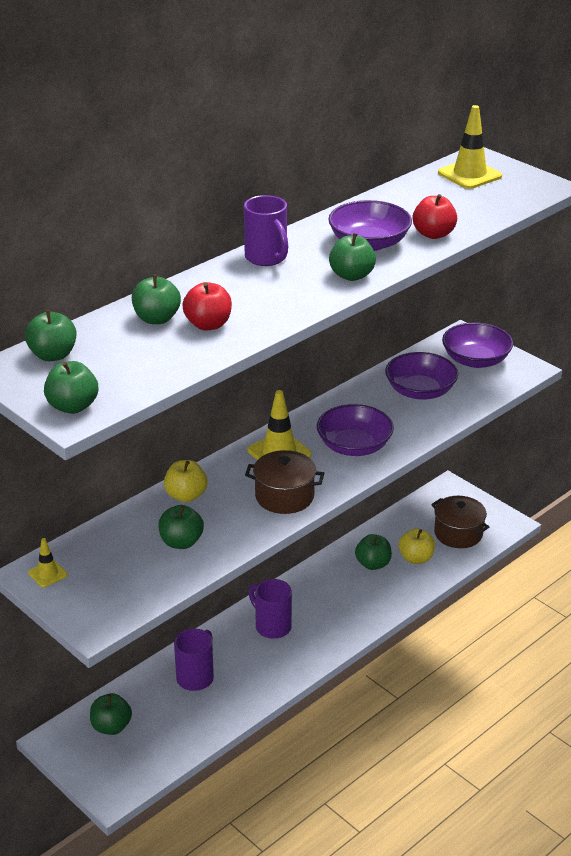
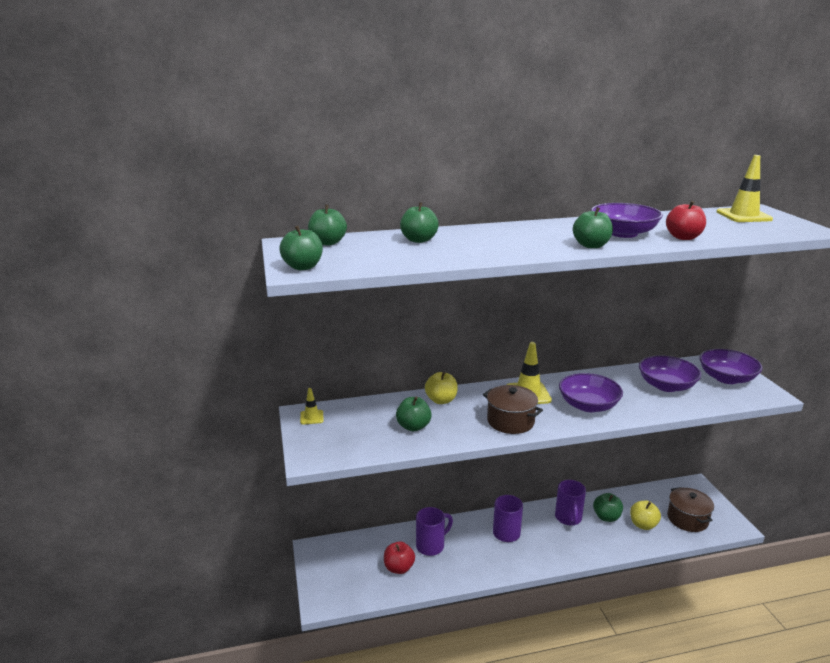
camera: 30 degrees right, 10 degrees down
(111, 727) = (354, 556): green apple -> none
(208, 325) = (451, 249): red apple -> red apple (399, 568)
(267, 258) = (534, 228): purple mug -> purple mug (568, 518)

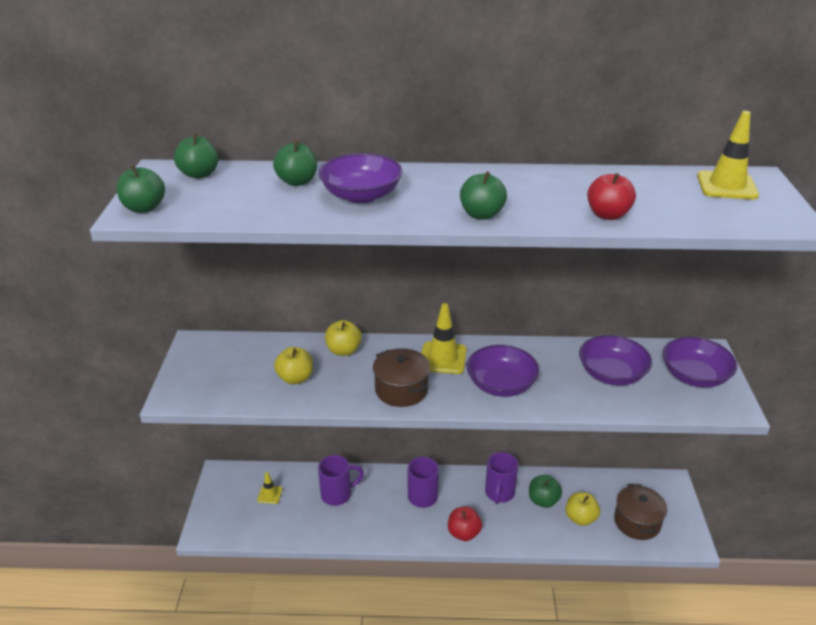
camera: 15 degrees right, 10 degrees up
(311, 417) = (201, 349): yellow traffic cone -> yellow traffic cone (270, 495)
(399, 568) = (294, 511): red apple -> red apple (464, 533)
(413, 427) = (295, 378): green apple -> yellow apple
(623, 233) = (540, 199): purple bowl -> purple bowl (361, 195)

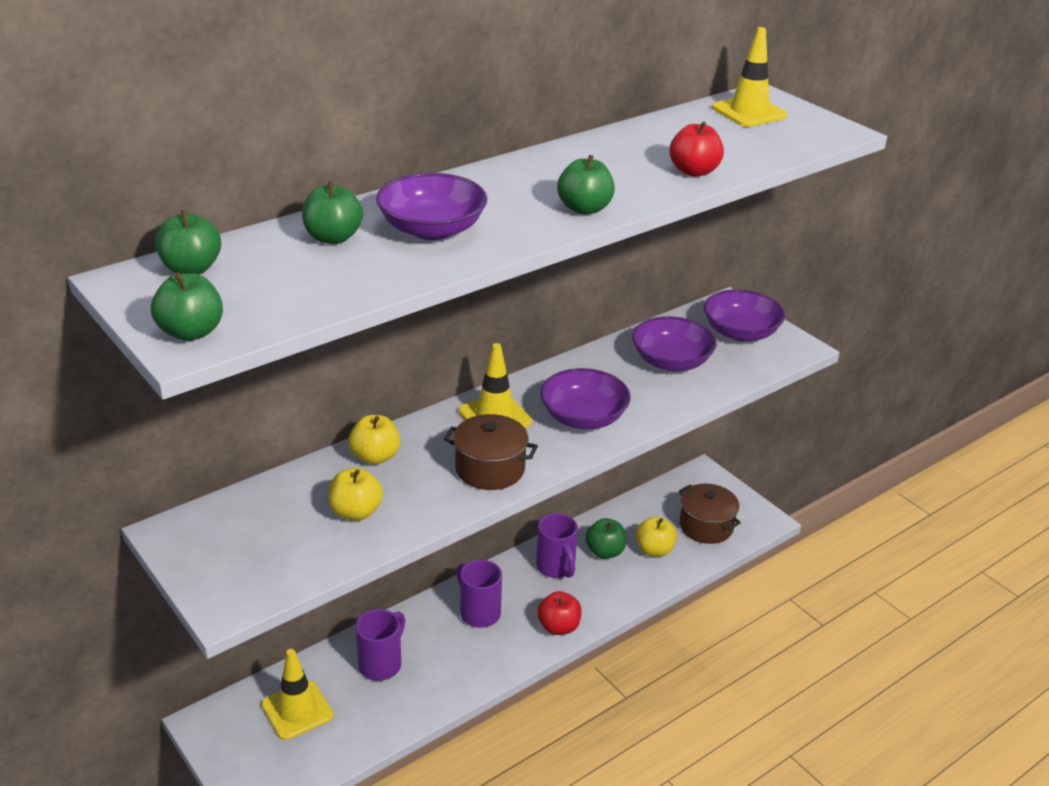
camera: 40 degrees left, 0 degrees up
(270, 495) = (297, 710): yellow traffic cone -> yellow traffic cone, size x1.81

